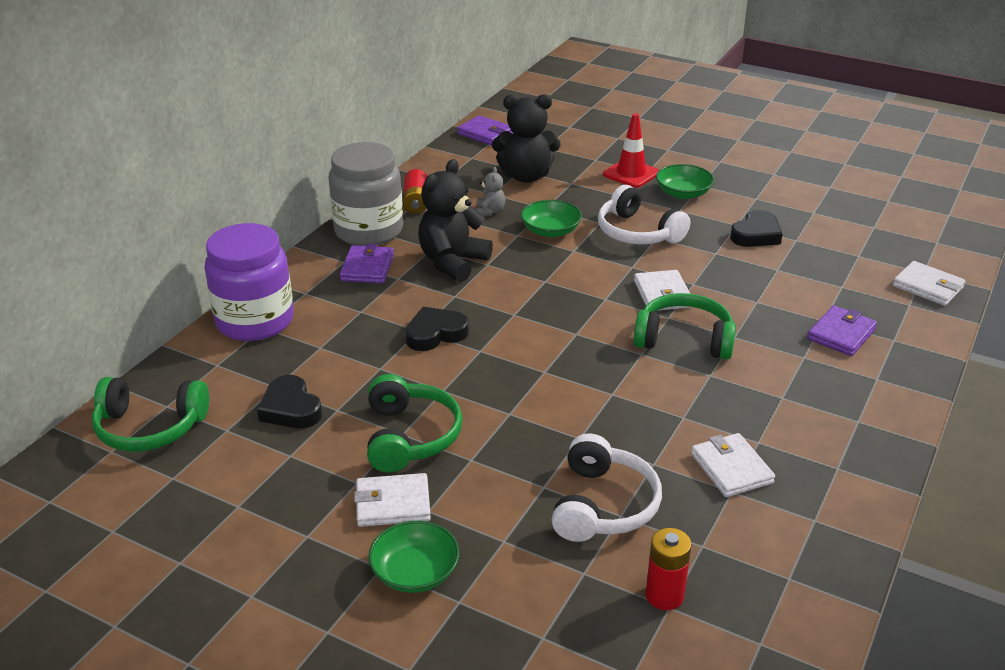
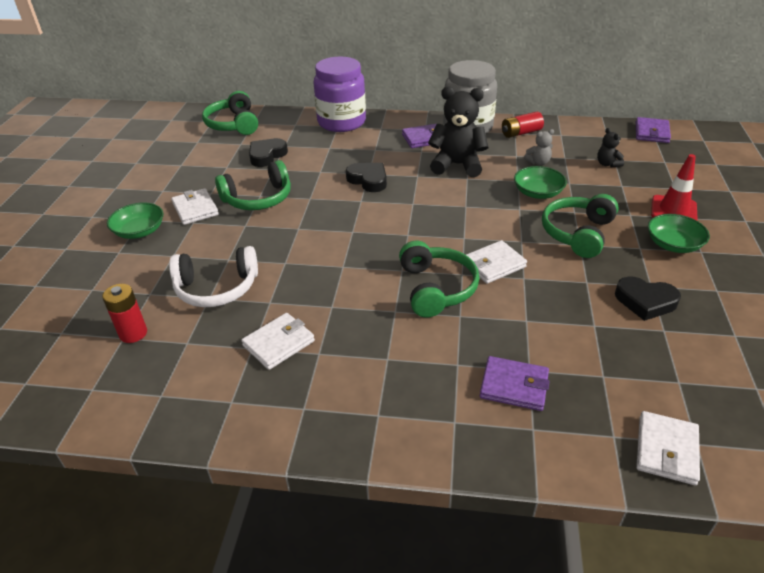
camera: 70 degrees right, 5 degrees up
(526, 176) = (607, 164): black teddy bear -> black teddy bear, size x0.47
(637, 232) = (577, 233): white headphones -> green headphones

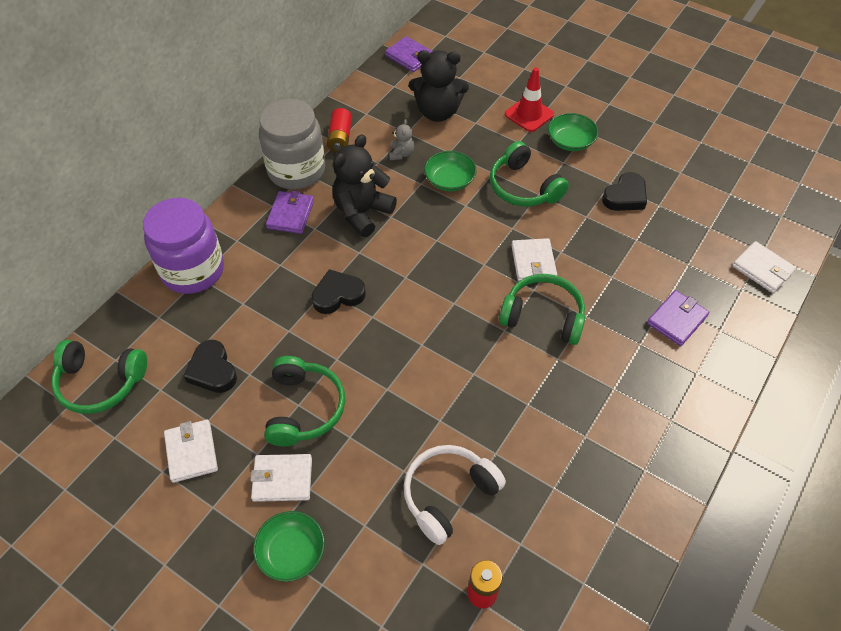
camera: 65 degrees left, 15 degrees up
(217, 288) = (448, 495): white headphones -> white headphones turned 150 degrees counterclockwise
(279, 343) = (558, 463): white wallet -> white wallet (191, 452)
(607, 164) = (437, 112): black teddy bear -> black teddy bear, size x2.11

